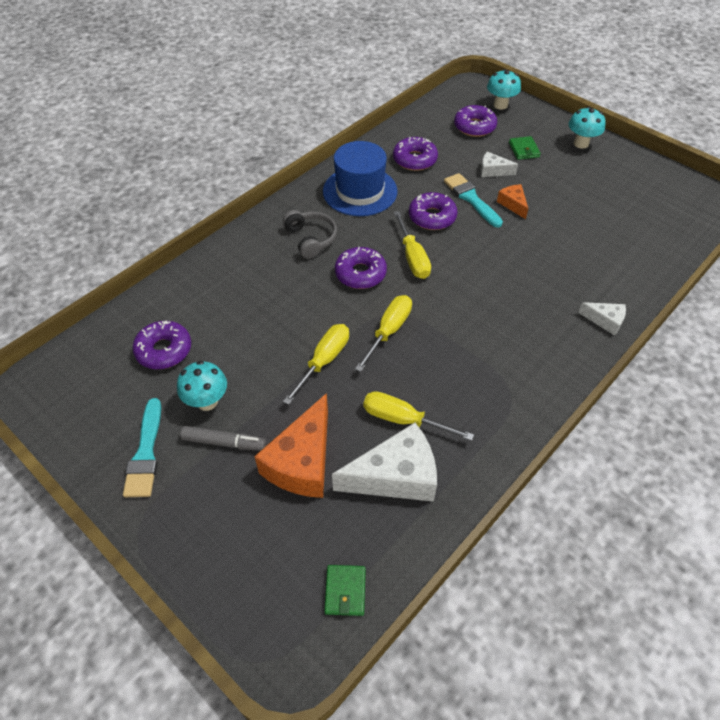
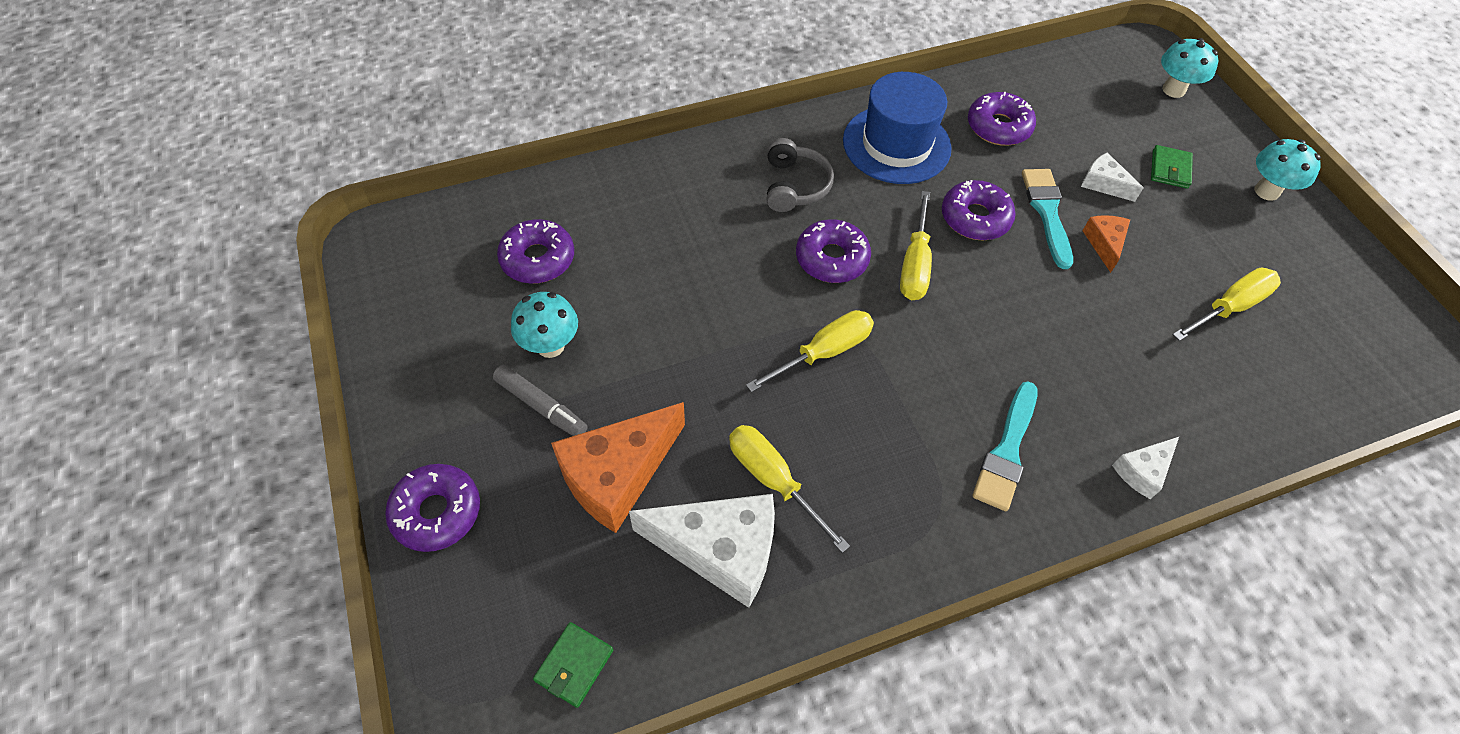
camera: 25 degrees right, 5 degrees up
(145, 453) = (448, 378): turquoise brush -> turquoise brush (1007, 451)
(324, 360) = (719, 356): yellow screwdriver -> yellow screwdriver (1230, 307)
(474, 127) = (1114, 109): purple donut -> purple donut (437, 512)
(605, 321) = (1142, 471): white cheese -> white cheese turned 90 degrees clockwise

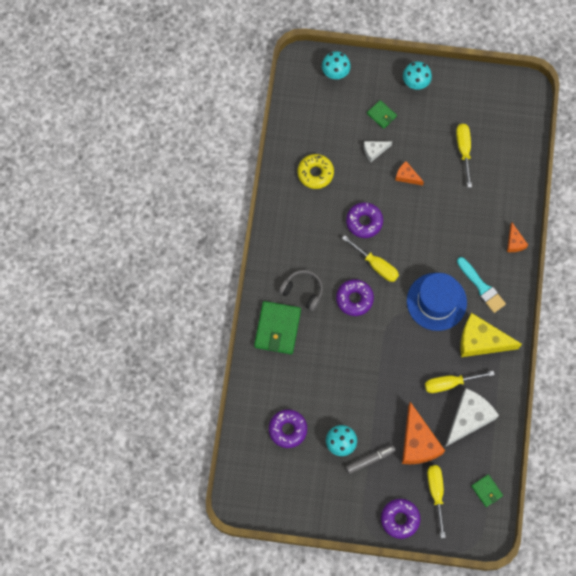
camera: 60 degrees left, 15 degrees up
(708, 178) = (277, 328): none -> green wallet
(824, 352) = (401, 330): yellow screwdriver -> yellow screwdriver (436, 492)
(896, 144) = (301, 228): blue hat -> blue hat (436, 301)
(898, 500) = (481, 341): none -> yellow cheese
(998, 127) = (315, 173): purple donut -> yellow donut
(1047, 212) = (377, 188): turquoise brush -> none
(1142, 471) = (514, 242): white cheese -> orange cheese

